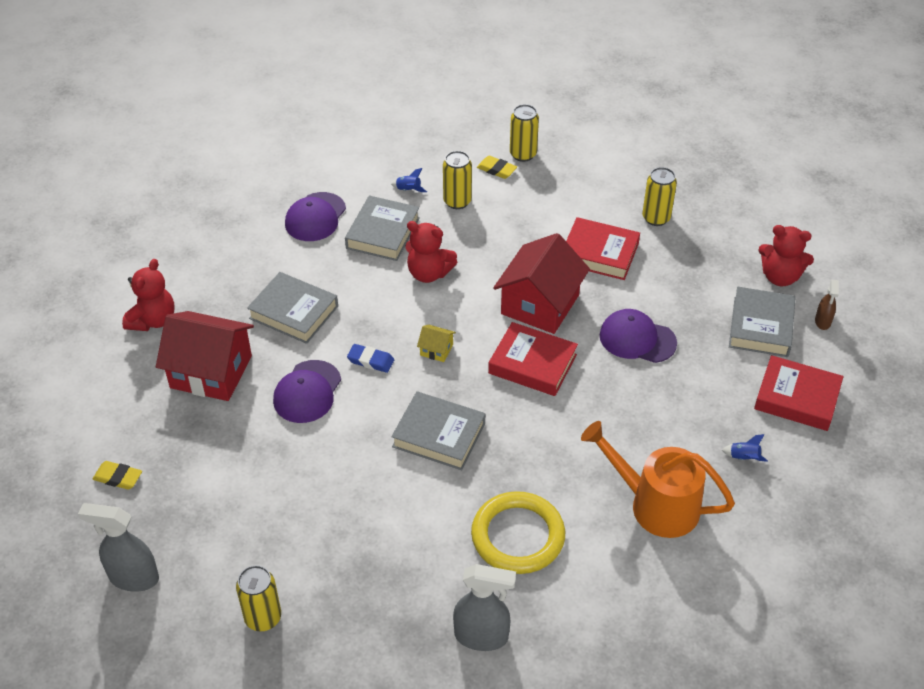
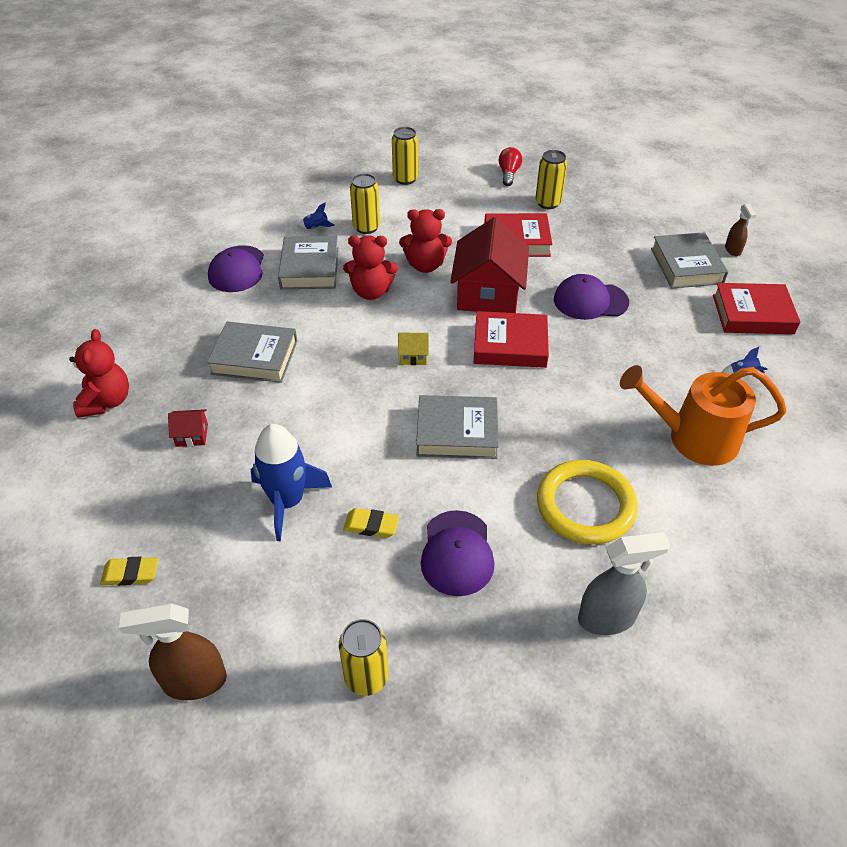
camera: 20 degrees left, 0 degrees up
(133, 577) = (194, 681): grey spray bottle -> brown spray bottle
(211, 372) = (192, 435): red house -> red house, size x0.42
(264, 455) = (287, 502): none -> blue rocket
(307, 392) = (304, 427): purple cap -> purple cap (457, 553)
(370, 360) = (354, 381): blue eraser -> none
(496, 170) = (388, 195): yellow eraser -> yellow eraser (371, 525)
(633, 173) = (508, 174): none -> red light bulb
(780, 277) = (676, 224): red teddy bear -> red teddy bear (425, 265)

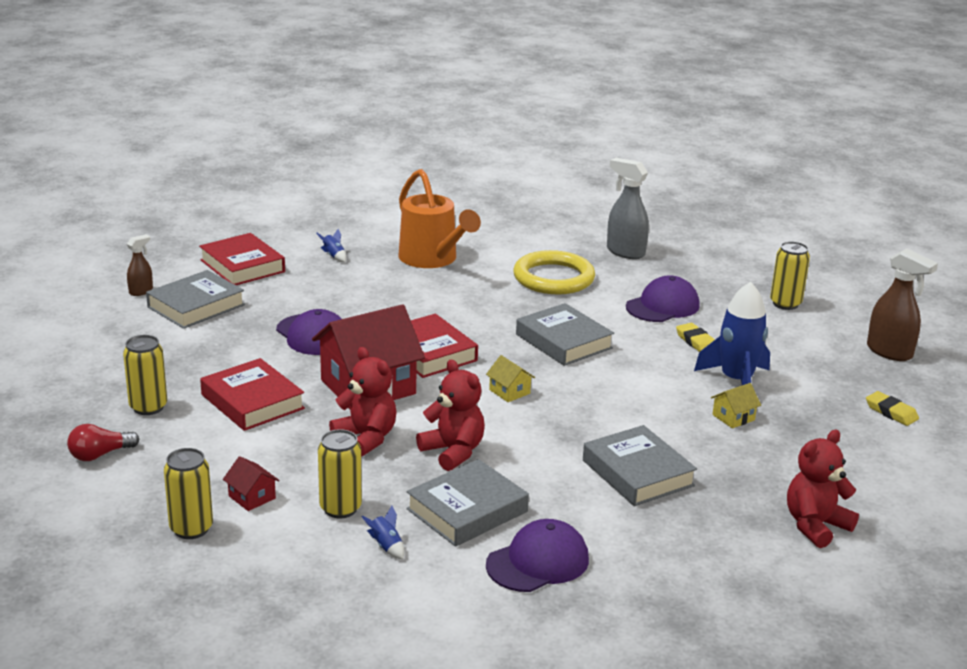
camera: 130 degrees left, 20 degrees down
(192, 435) = (763, 455): red house -> red house (252, 497)
(248, 456) = (733, 417): none -> yellow house

